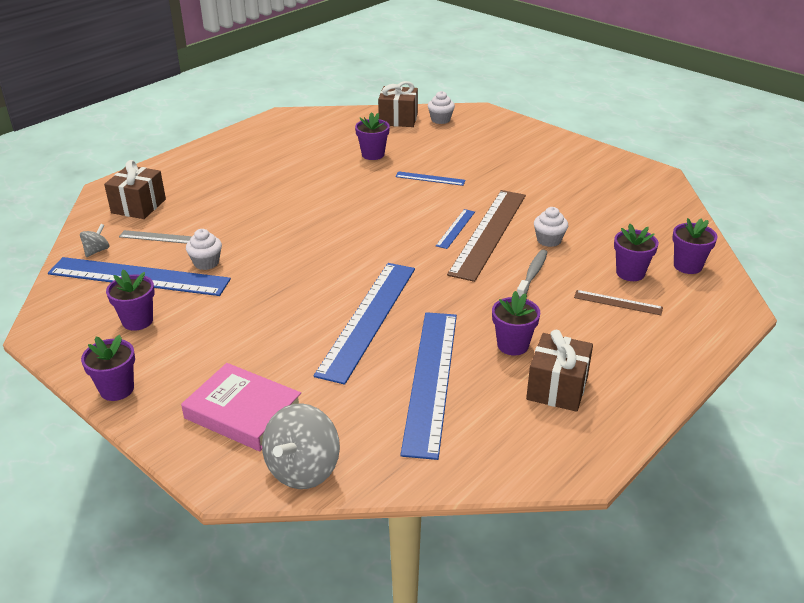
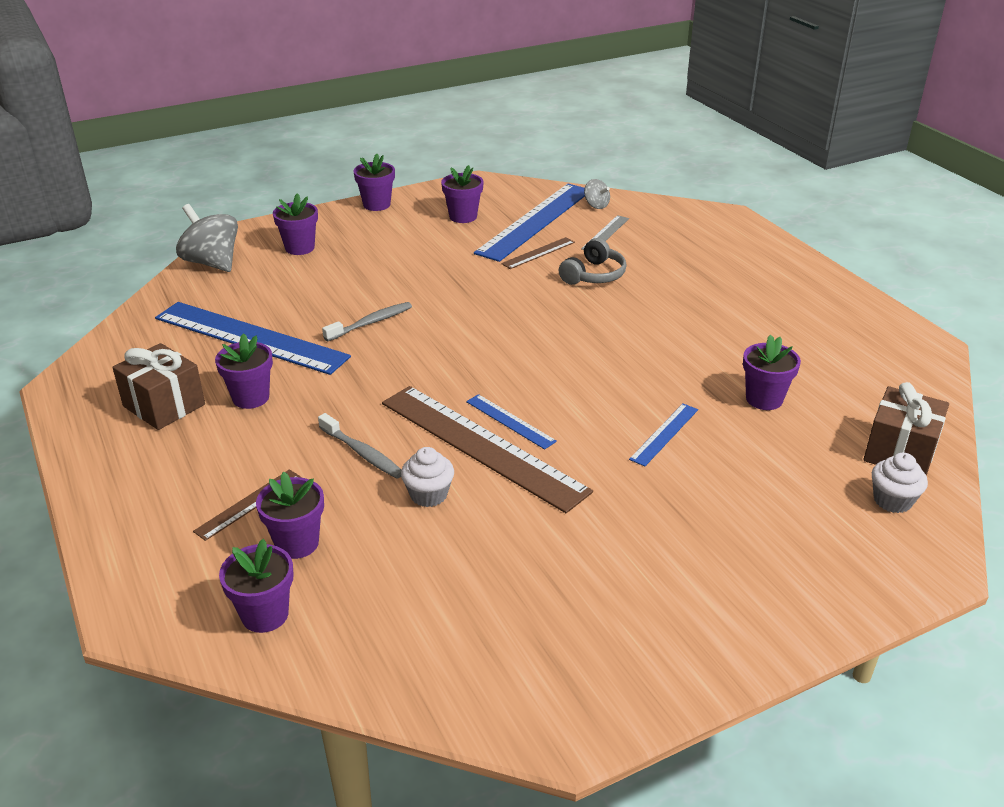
camera: 110 degrees right, 0 degrees up
(138, 206) = (679, 228): brown gift -> none
(206, 263) = (538, 253): white cupcake -> brown ruler
(238, 231) = (594, 275): none -> grey headphones
(243, 412) = (300, 248): pink book -> purple flower pot
(368, 319) = (371, 323): blue ruler -> grey toothbrush

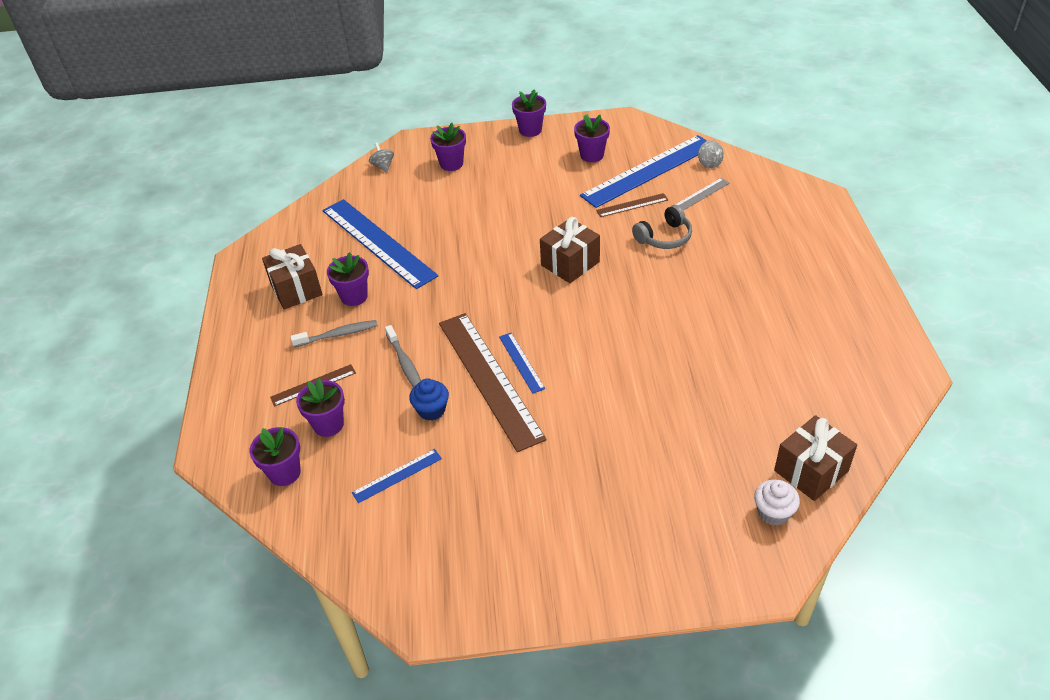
camera: 25 degrees right, 10 degrees up
(212, 263) = (383, 166): grey spinning top -> grey spinning top, size x0.51
(371, 323) = (468, 247): grey toothbrush -> grey toothbrush (338, 334)
(428, 495) = (431, 410): white cupcake -> blue cupcake
(504, 316) = (570, 263): none -> brown gift
(664, 434) = (630, 404): blue ruler -> blue ruler (397, 476)
(764, 399) = (730, 392): purple flower pot -> none

